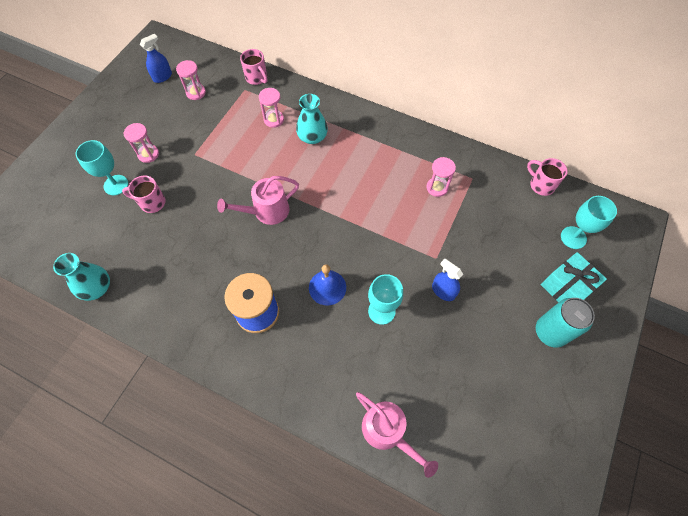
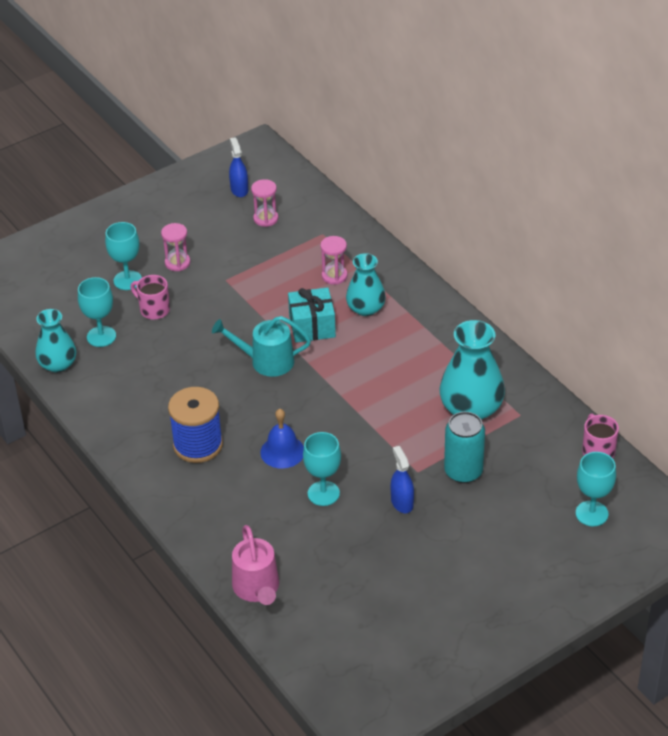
camera: 30 degrees right, 20 degrees down
(121, 245) = (101, 336): none -> turquoise goblet
(162, 77) = (239, 190): blue spray bottle -> blue spray bottle turned 90 degrees counterclockwise
(257, 78) = (344, 226): pink mug -> none
(267, 211) = (266, 361): pink watering can -> turquoise watering can
(437, 187) = (471, 408): pink hourglass -> turquoise vase
(550, 332) = (490, 582): turquoise can -> turquoise can (463, 471)
(566, 287) = (542, 553): turquoise gift -> turquoise gift (312, 326)

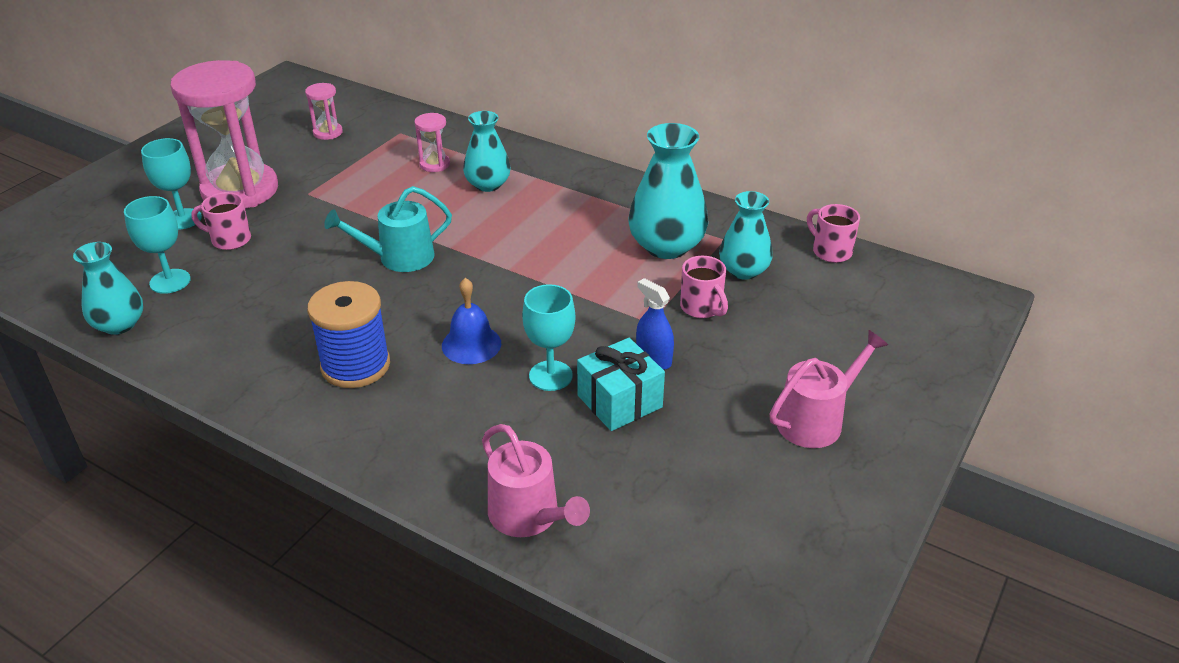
camera: 25 degrees left, 5 degrees down
(177, 263) = (240, 190): pink hourglass -> pink hourglass, size x2.38
(239, 190) = (284, 115): blue spray bottle -> none
(312, 326) = (435, 213): turquoise gift -> turquoise gift (619, 401)
(463, 471) = (702, 308): turquoise can -> pink mug
(484, 584) = (815, 420): none -> pink watering can
(516, 448) = (743, 270): none -> turquoise vase
(591, 513) = (873, 311): turquoise goblet -> none

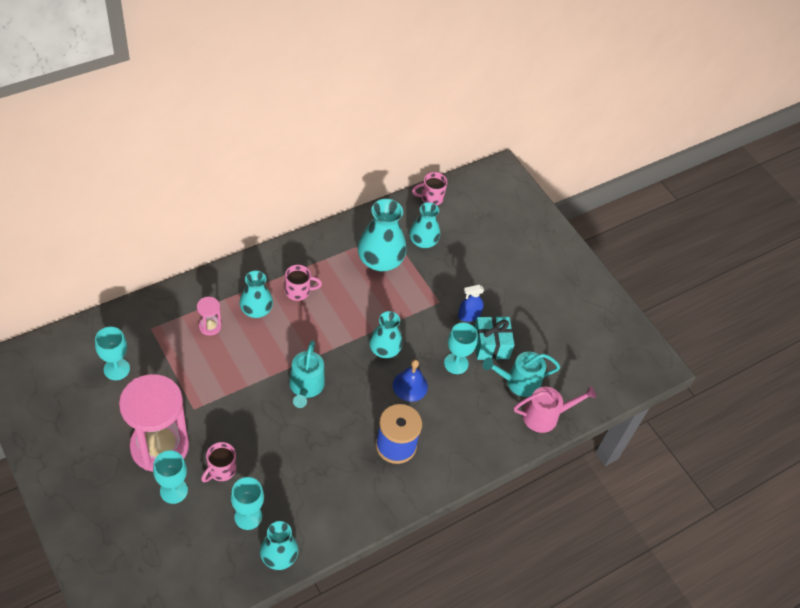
camera: 70 degrees left, 15 degrees up
(328, 132) = (116, 369): pink hourglass -> turquoise goblet
(516, 300) = (384, 349): none -> turquoise vase
(574, 458) = (518, 382): none -> turquoise watering can
(702, 308) = (442, 275): pink mug -> pink mug (298, 291)
(815, 420) = (545, 280): pink watering can -> none

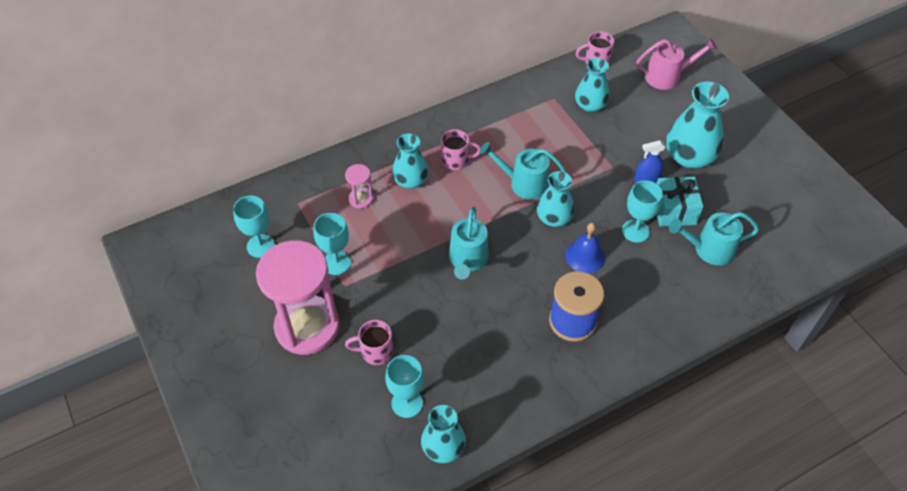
camera: 10 degrees right, 0 degrees up
(174, 491) = (323, 375): turquoise goblet -> turquoise goblet (336, 263)
(221, 470) = (375, 352): pink mug -> pink mug turned 45 degrees clockwise
(359, 315) = (524, 183): none -> turquoise watering can
(380, 260) = (544, 126): turquoise vase -> turquoise vase (689, 156)
(545, 416) = (743, 286): pink watering can -> pink watering can (667, 77)

